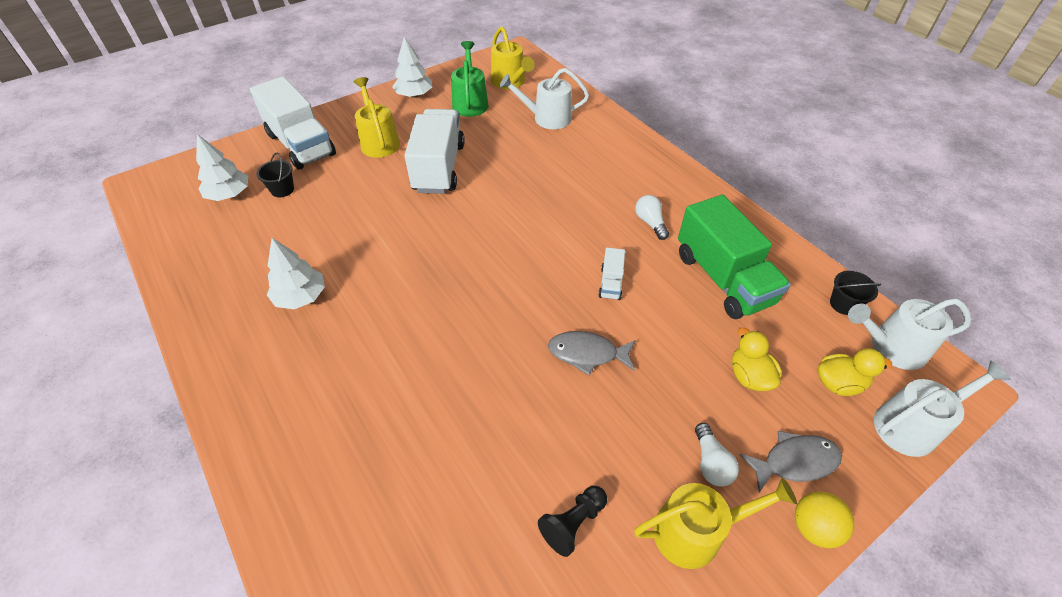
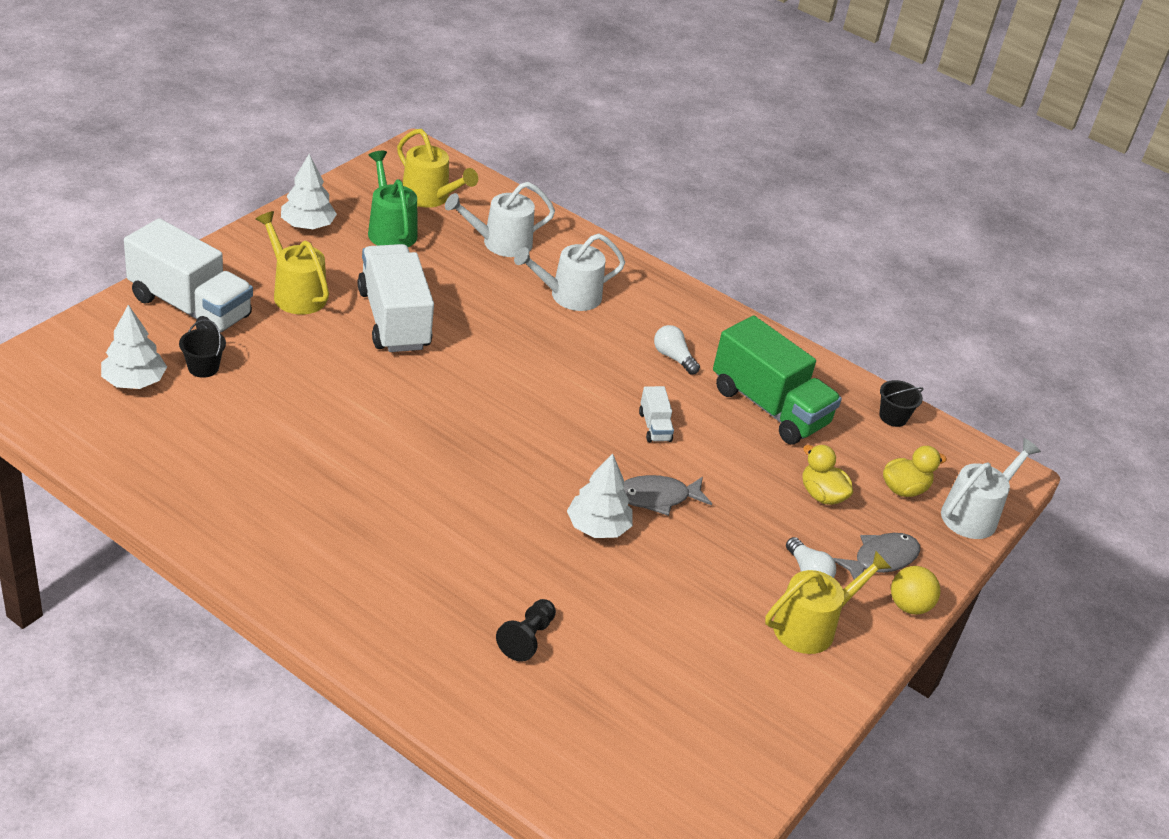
camera: 25 degrees left, 10 degrees down
(301, 297) = (309, 486): white tree -> white tree (598, 527)
(573, 523) = (701, 639): black pawn -> black pawn (527, 638)
(891, 347) = (945, 451): white watering can -> white watering can (569, 296)

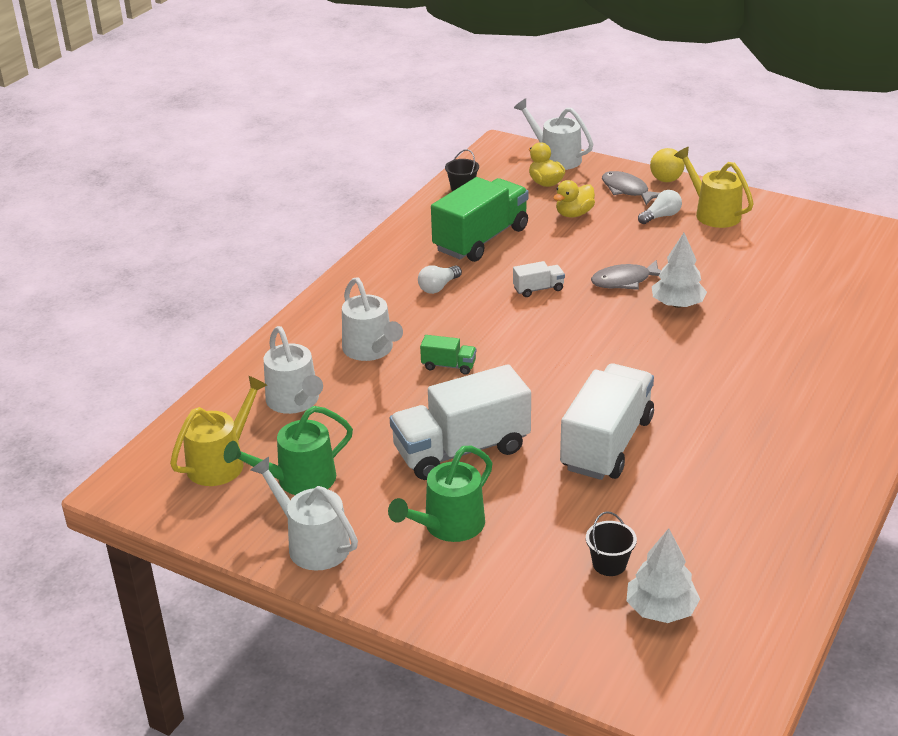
camera: 90 degrees left, 5 degrees down
(190, 307) = (512, 601): white truck -> white truck (606, 444)
(296, 293) = (448, 526): yellow watering can -> green watering can
(307, 225) = (313, 544): white tree -> white watering can
(527, 337) = (448, 366): none -> green truck
(527, 638) = (817, 323): black pawn -> none
(657, 498) = (625, 281): grey fish -> grey fish turned 90 degrees clockwise

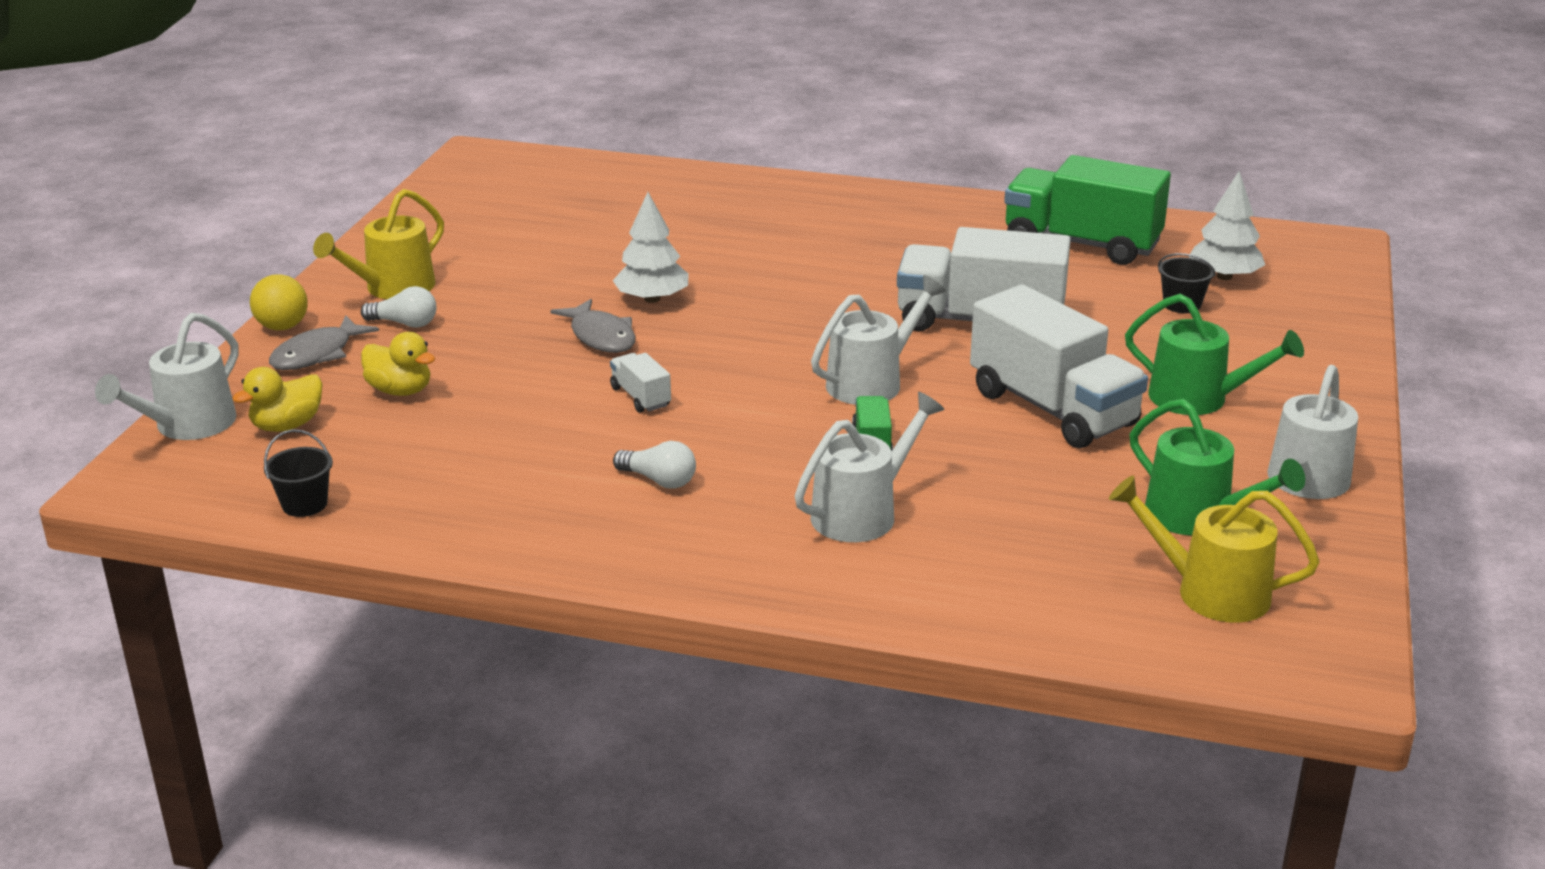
camera: 105 degrees left, 5 degrees down
(295, 401) = (1029, 556): white watering can -> white watering can (871, 382)
(481, 239) = (496, 462): green truck -> green truck (1081, 244)
(661, 216) = (404, 323): white light bulb -> white light bulb turned 150 degrees clockwise

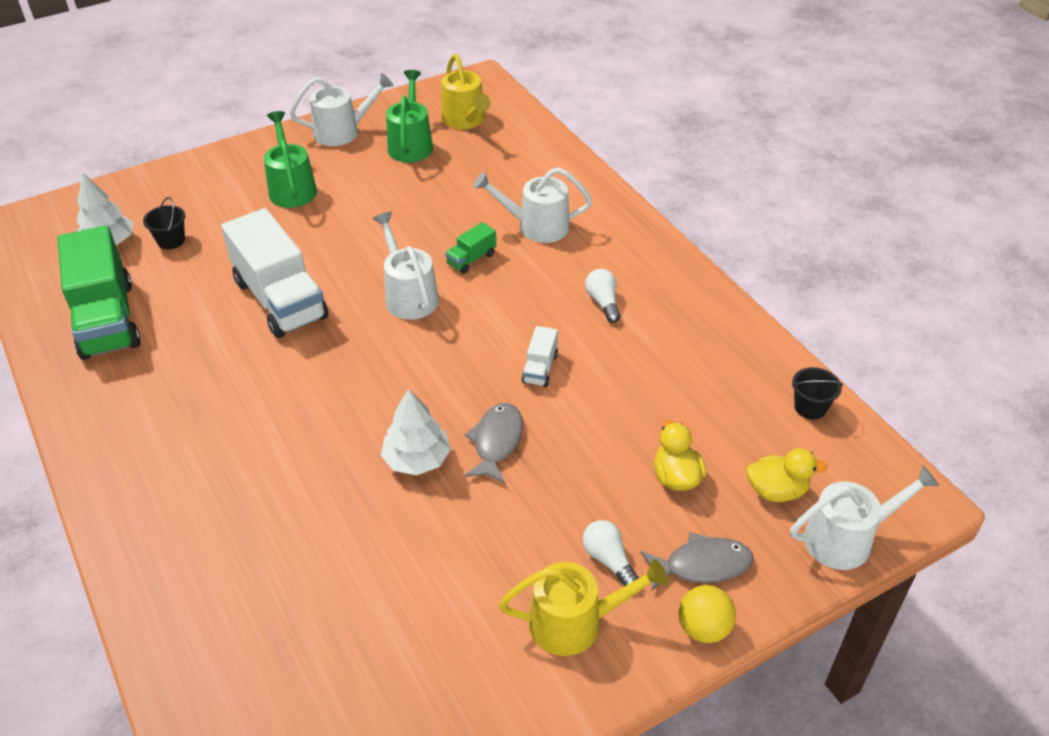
camera: 135 degrees left, 15 degrees up
(871, 382) = (409, 296): white watering can -> white watering can turned 60 degrees clockwise
(1052, 409) = (360, 224): white truck -> none

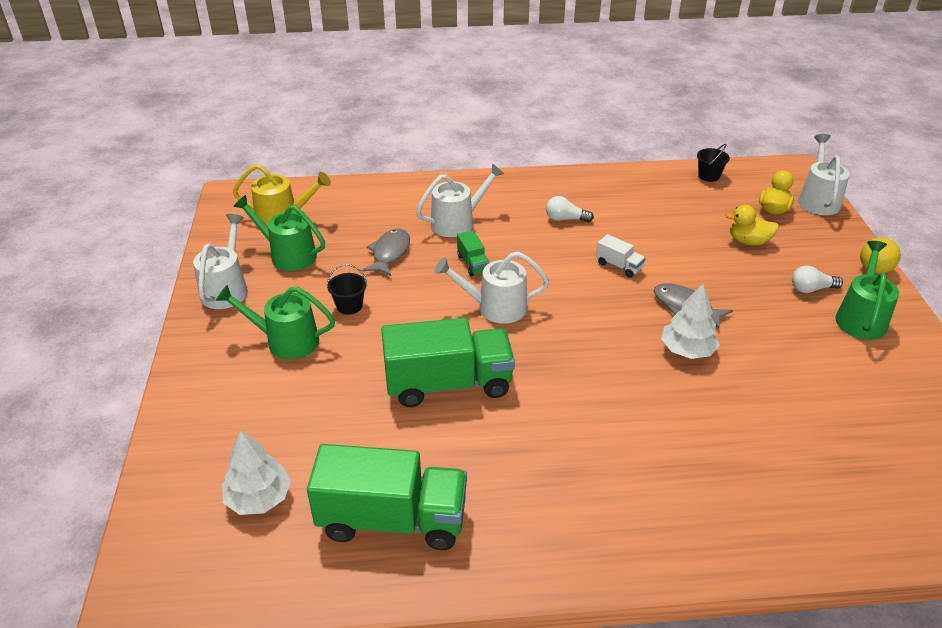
camera: 65 degrees left, 5 degrees down
(171, 240) = (297, 445): black bucket -> black bucket (349, 306)
(280, 299) = (448, 384): white truck -> green truck
(537, 226) = (457, 222): white watering can -> white watering can turned 150 degrees counterclockwise
(575, 623) = (861, 318): yellow watering can -> green watering can
(702, 565) = (825, 255): grey fish -> grey fish (389, 253)

